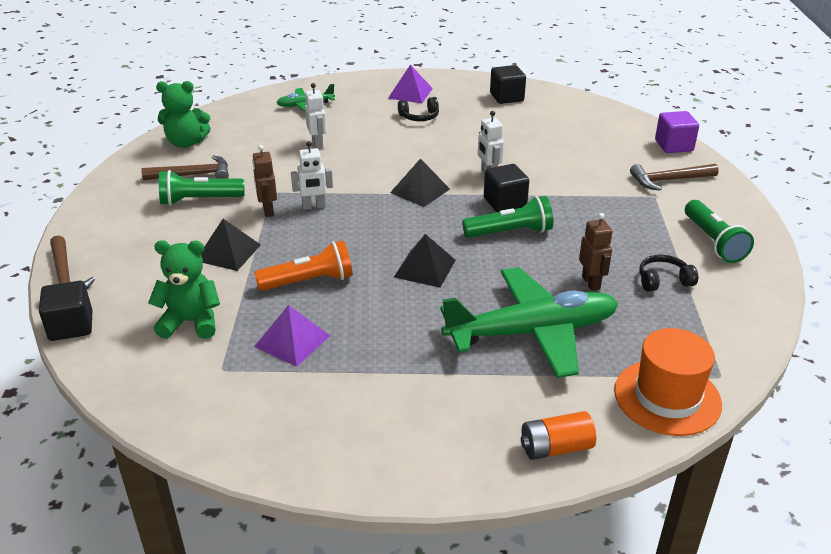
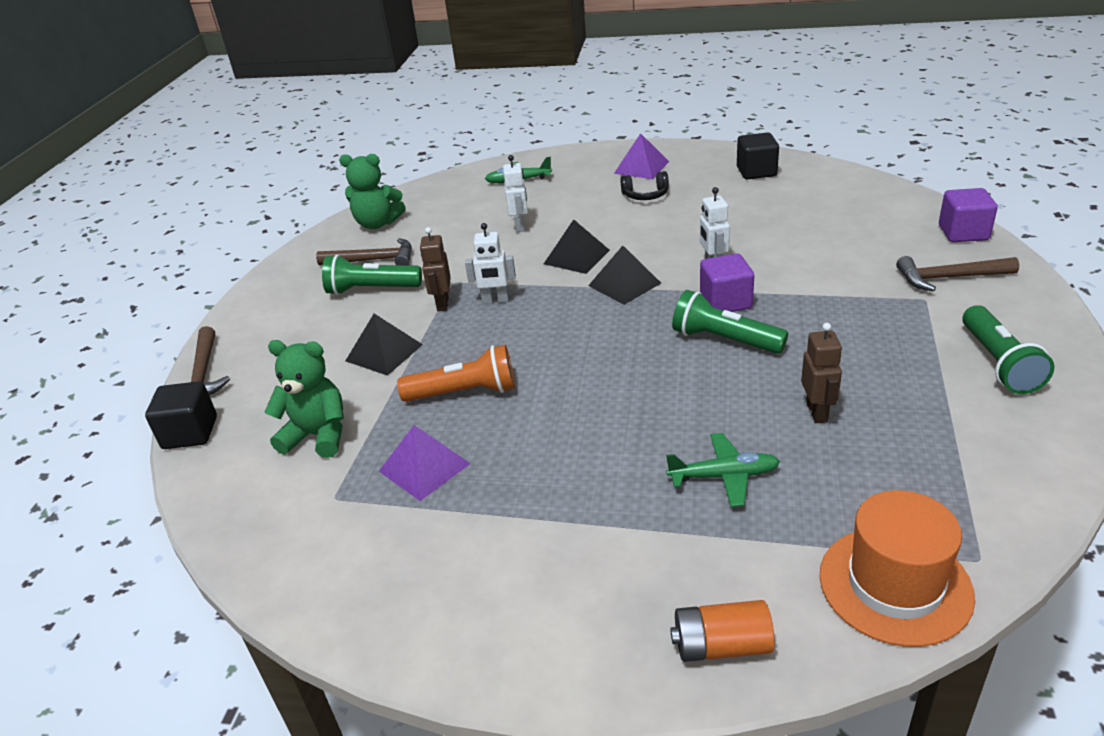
camera: 15 degrees right, 0 degrees up
(424, 268) = (606, 382): black pyramid -> black pyramid (576, 257)
(505, 203) = (725, 302): black cube -> purple cube
(510, 232) = (724, 340): green flashlight -> green flashlight turned 150 degrees counterclockwise
(532, 332) = (724, 476): green plane -> green plane, size x0.47
(663, 280) = (918, 414): black headphones -> none

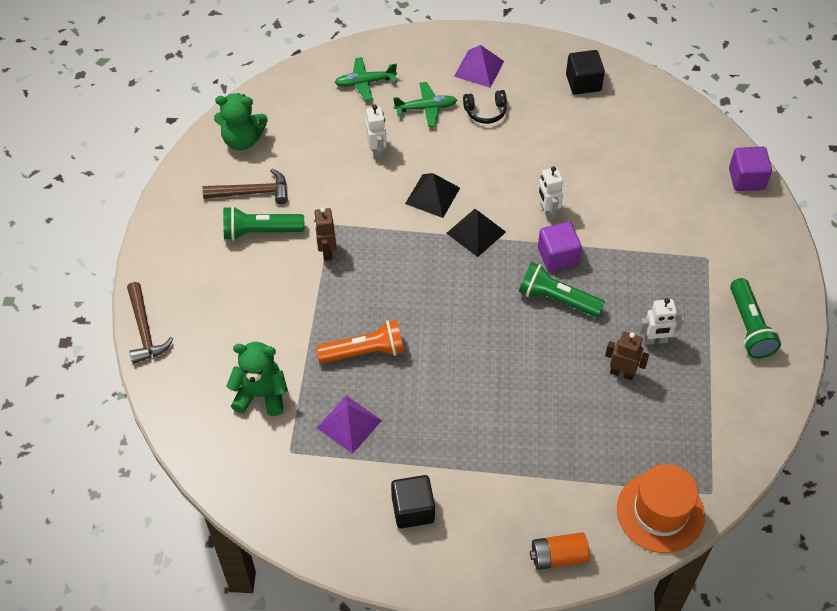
camera: 10 degrees left, 20 degrees up
(190, 433) = (158, 392): black cube -> black cube (413, 509)
(384, 352) = (290, 308): black pyramid -> none
(495, 300) = (371, 249): white robot -> white robot (655, 340)
(724, 476) = (558, 430): green plane -> green plane (426, 108)
(817, 412) = (622, 373): brown robot -> brown robot turned 60 degrees counterclockwise
(949, 278) = (728, 234): brown hammer -> none

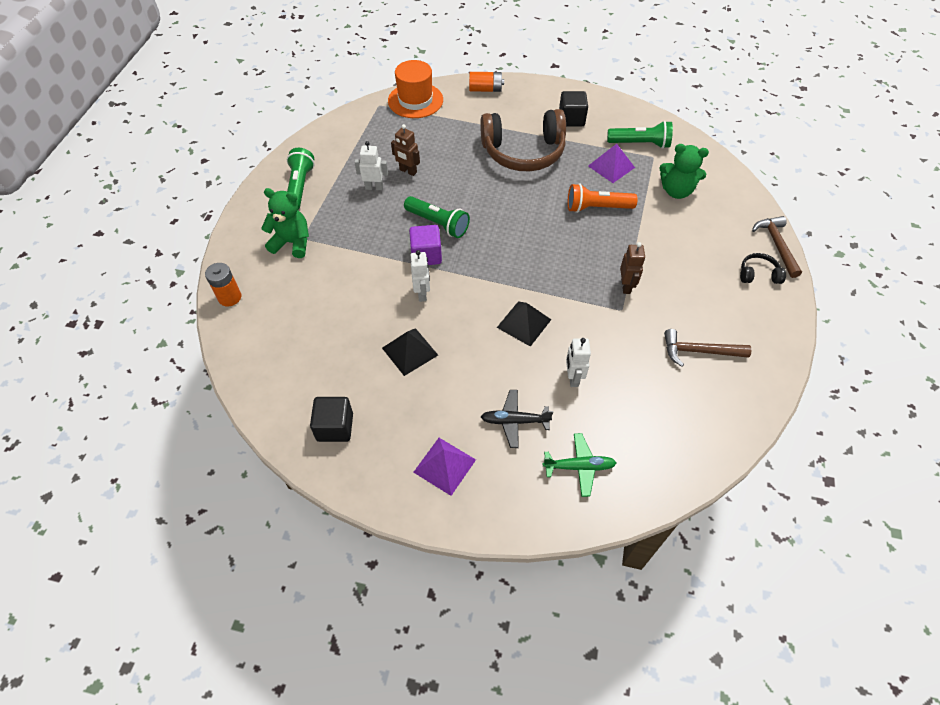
camera: 170 degrees left, 0 degrees up
(242, 140) = (715, 412): green teddy bear -> green teddy bear (292, 243)
(260, 232) = (687, 312): green flashlight -> green flashlight (640, 144)
(426, 108) = (514, 421): green plane -> black plane
(474, 431) = (523, 152): none -> brown headphones
(476, 232) = (491, 284): black pyramid -> black pyramid (410, 351)
(485, 112) = (451, 407): black headphones -> black headphones (758, 274)
(746, 179) = (230, 297): purple cube -> orange battery

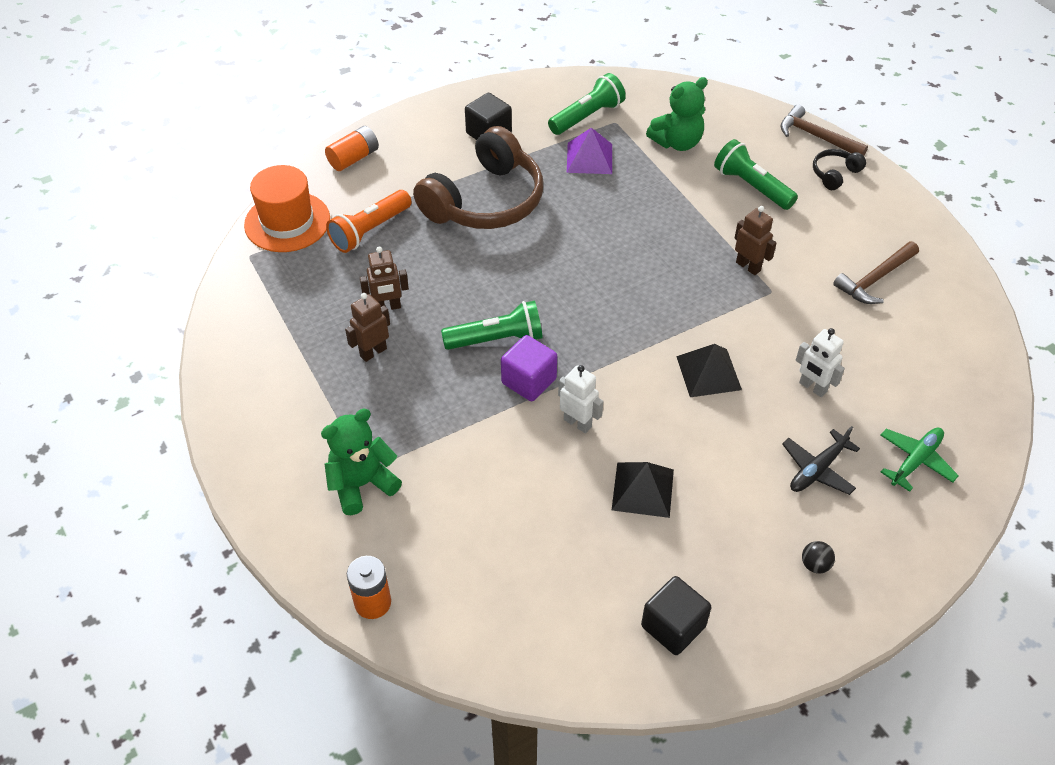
camera: 45 degrees left, 5 degrees down
(300, 187) = (281, 416): green flashlight -> green flashlight (751, 186)
(374, 187) = (373, 352): white robot -> brown robot
(444, 466) = (815, 565): purple pyramid -> black ball
(597, 208) = (629, 209): orange flashlight -> orange flashlight (370, 231)

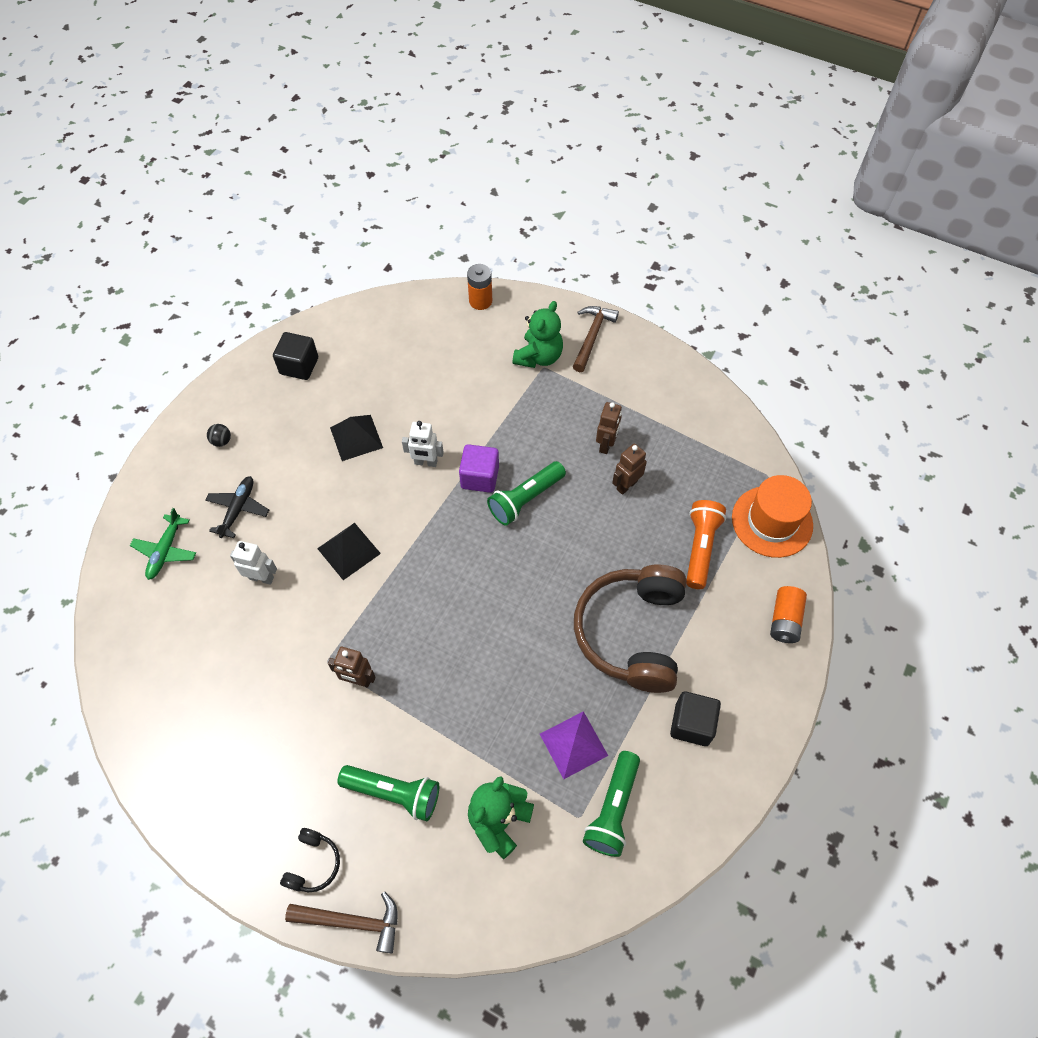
camera: 150 degrees right, 10 degrees up
(875, 279) = (235, 726): brown hammer -> brown hammer (592, 337)

